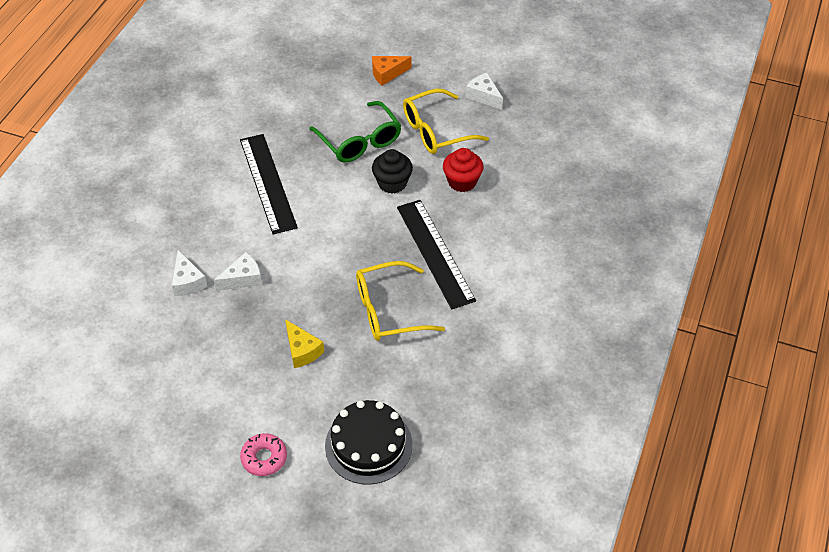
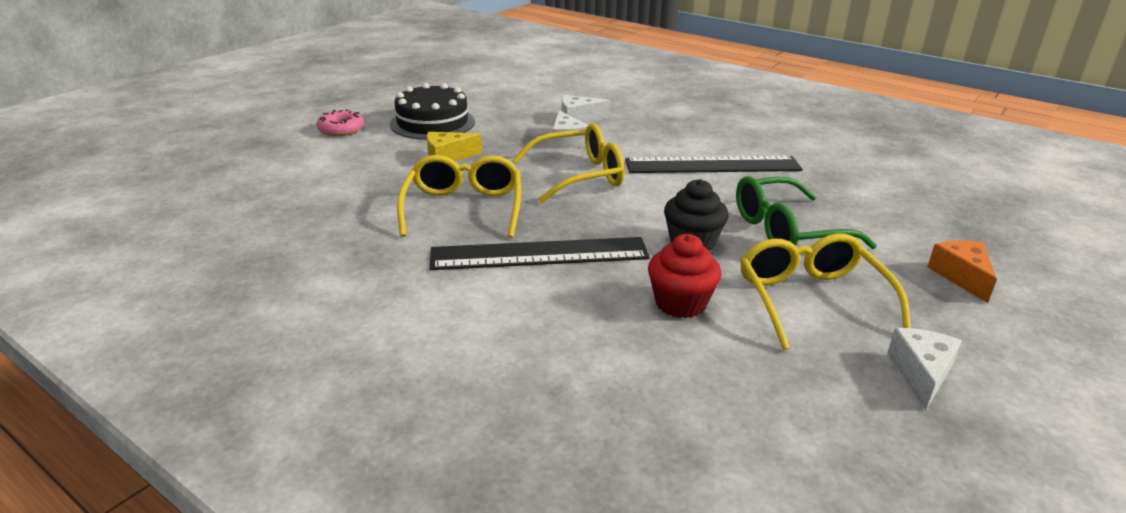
camera: 105 degrees right, 20 degrees down
(312, 257) = (578, 176): none -> yellow glasses
(368, 445) = (297, 173): black cake -> black cake (432, 123)
(483, 96) = (921, 374): white cheese -> white cheese turned 45 degrees counterclockwise

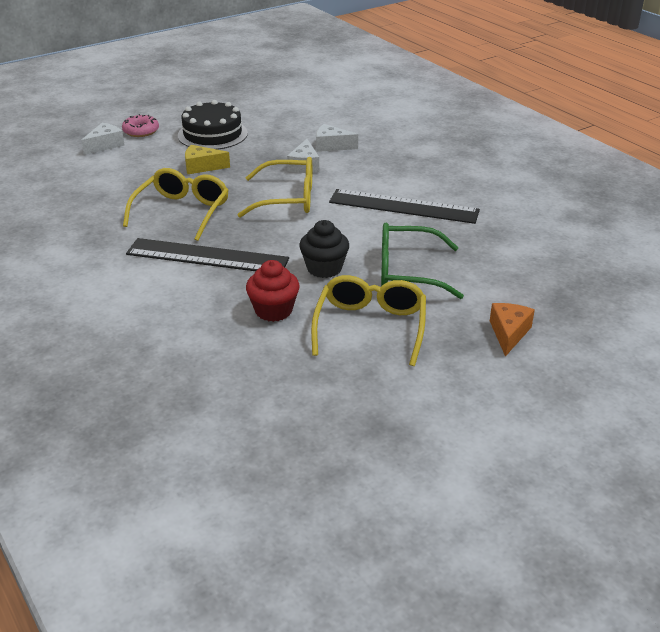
camera: 20 degrees right, 5 degrees up
(921, 374) = (394, 391): white cheese -> white cheese (105, 145)

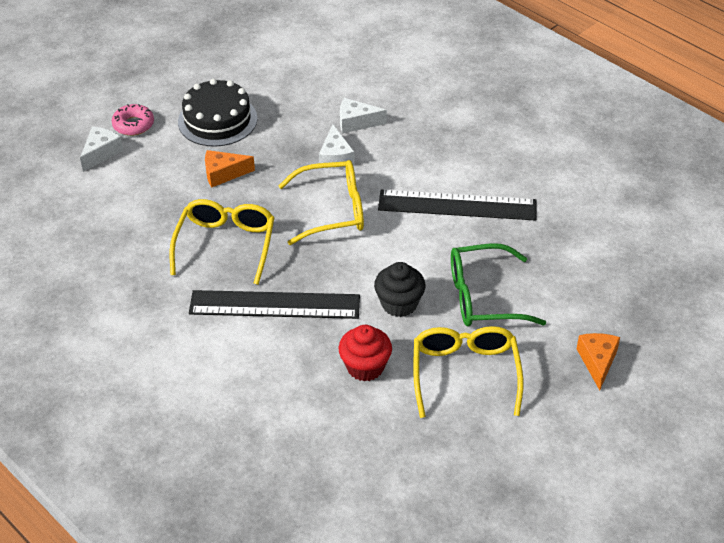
camera: 10 degrees left, 10 degrees up
(202, 167) = (223, 174): yellow cheese -> orange cheese

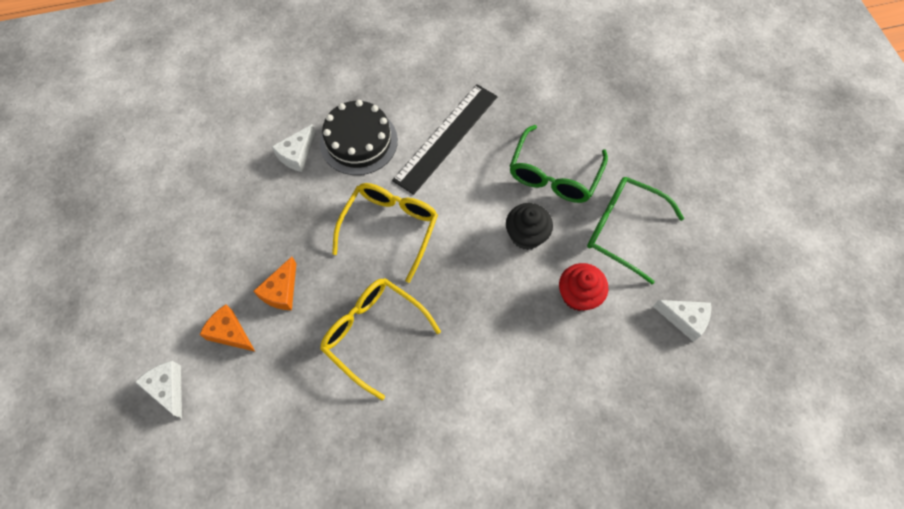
camera: 60 degrees left, 20 degrees up
(133, 125) = (151, 339): pink donut -> none
(217, 120) = (205, 261): black cake -> black cake (358, 141)
(274, 305) = (471, 329): black ruler -> none
(335, 157) = (328, 192): white cheese -> white cheese (684, 319)
(465, 374) = (623, 230): yellow glasses -> green glasses
(597, 362) = (657, 141): orange cheese -> orange cheese (230, 333)

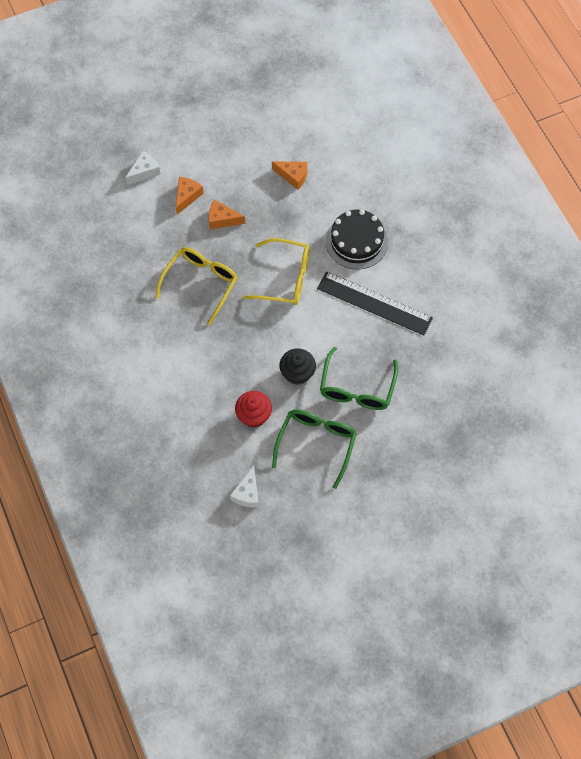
camera: 80 degrees right, 0 degrees up
(243, 195) = (293, 176): none -> orange cheese
(297, 155) = (335, 202): white cheese -> none
(554, 174) = (357, 388): green glasses -> green glasses turned 90 degrees counterclockwise

